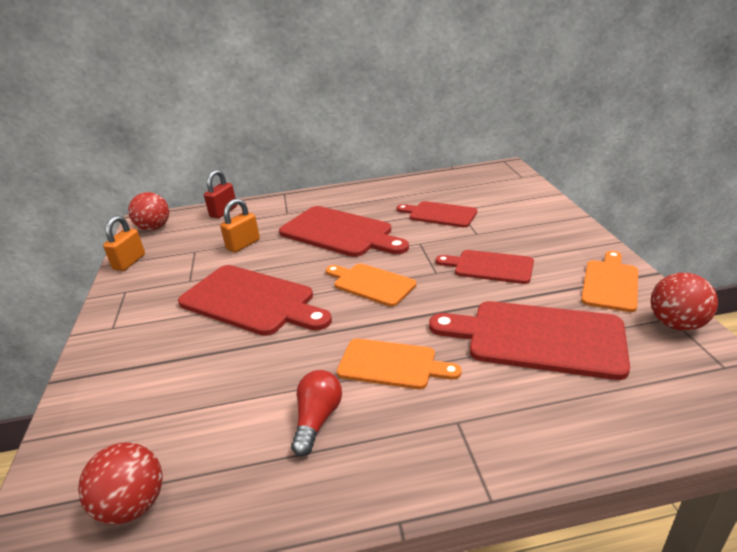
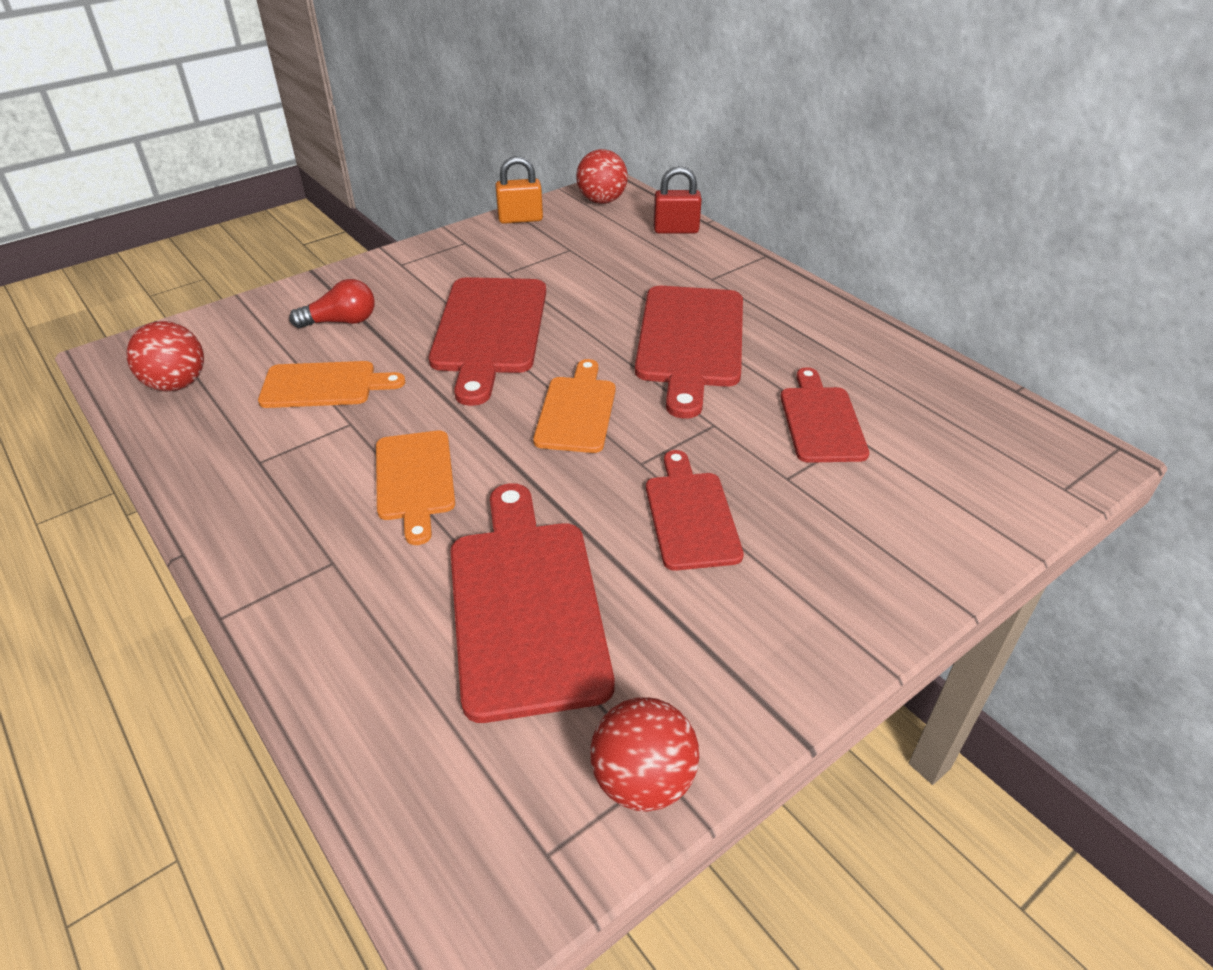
camera: 60 degrees right, 10 degrees up
(243, 245) = (606, 277): orange padlock -> none
(317, 419) = (306, 452): red light bulb -> red light bulb (341, 322)
(610, 283) = (727, 675): orange cutting board -> orange cutting board (324, 385)

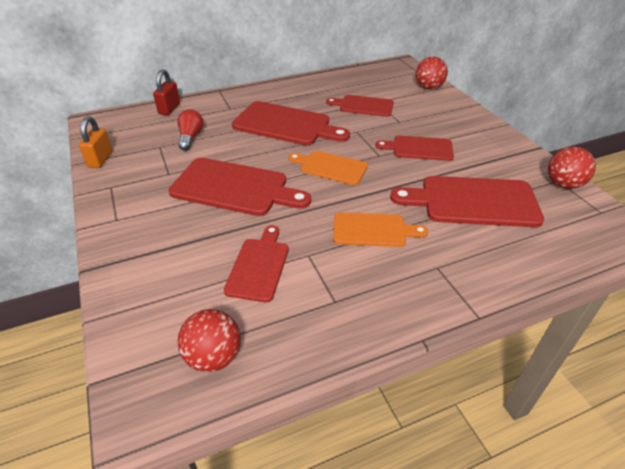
camera: 75 degrees left, 0 degrees up
(324, 385) = (259, 266): orange cutting board -> red cutting board
(341, 322) = (179, 254): red light bulb -> red light bulb (190, 137)
(602, 201) = (108, 126): red ball -> red ball (428, 88)

